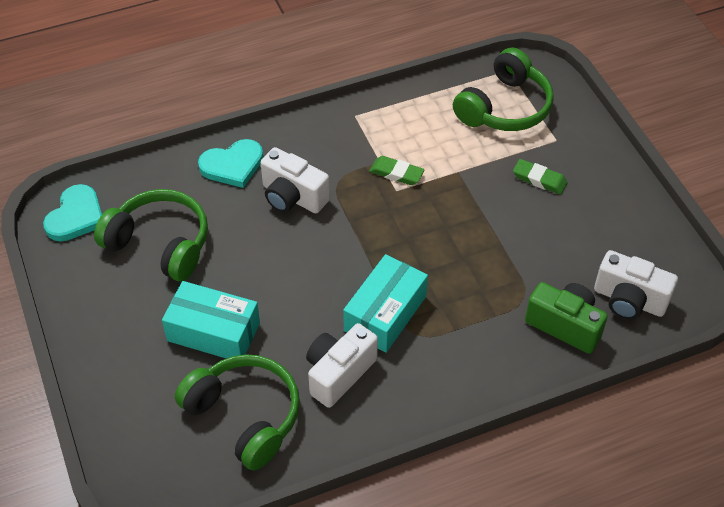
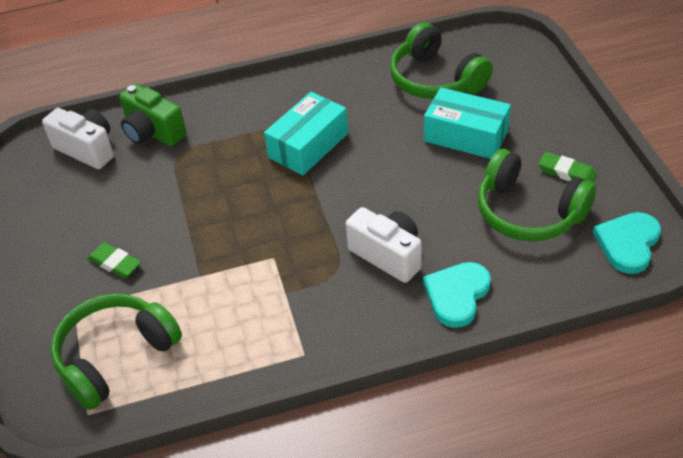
camera: 170 degrees left, 5 degrees down
(232, 165) = (457, 295): turquoise heart -> turquoise heart turned 45 degrees counterclockwise
(339, 373) = (356, 104): white camera -> none
(396, 173) = (268, 277): green eraser -> green eraser (567, 172)

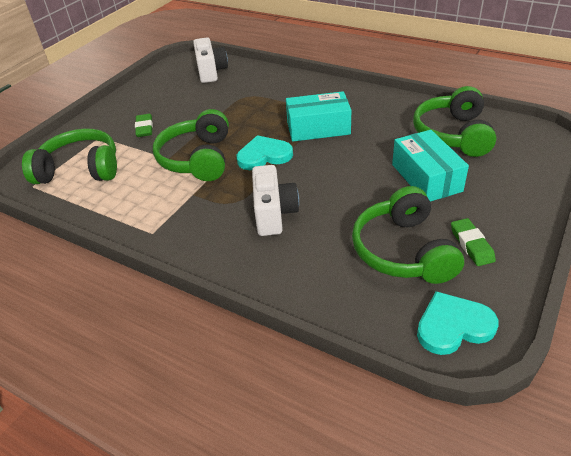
camera: 45 degrees right, 5 degrees down
(153, 132) = (250, 79): green camera -> none
(233, 255) = (197, 158): none -> green headphones
(457, 295) = (279, 266): turquoise heart -> turquoise heart (264, 156)

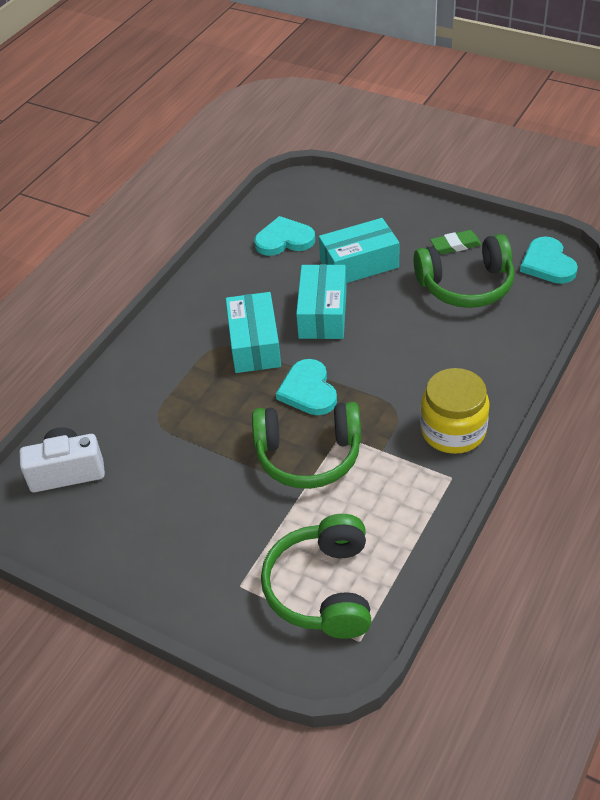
camera: 90 degrees left, 5 degrees up
(144, 128) = (223, 530): green eraser -> none
(203, 235) = (453, 430): none -> yellow jar
(274, 213) = (416, 375): white camera -> none
(355, 159) = (323, 314): none -> turquoise box
(453, 134) = (284, 240): green headphones -> turquoise heart

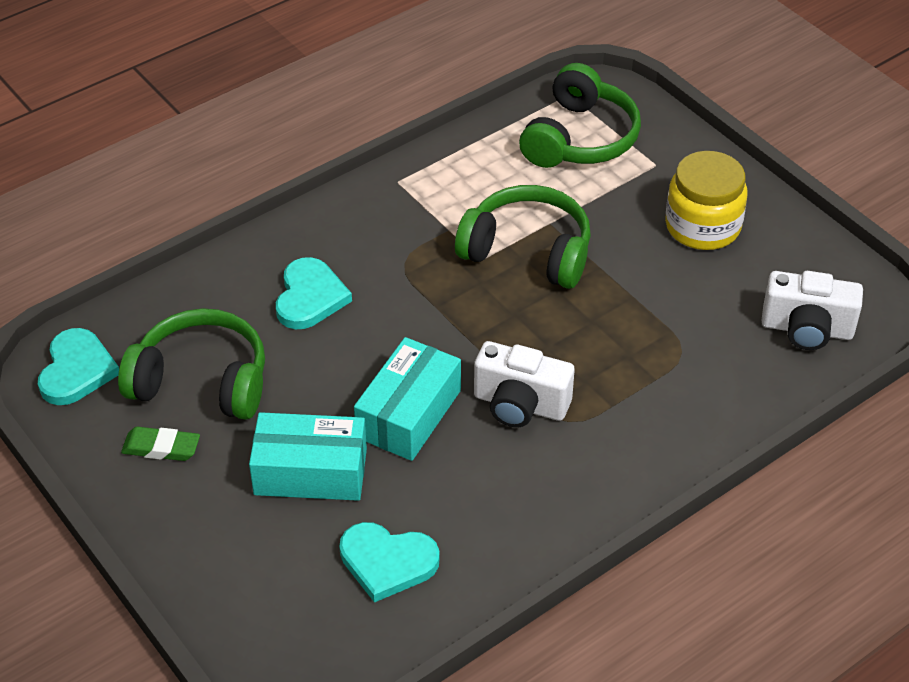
camera: 160 degrees left, 0 degrees up
(254, 344) = (520, 405): turquoise box -> white camera
(308, 391) = (487, 320): turquoise heart -> turquoise heart (310, 297)
(453, 430) = (361, 221): yellow jar -> yellow jar (702, 226)

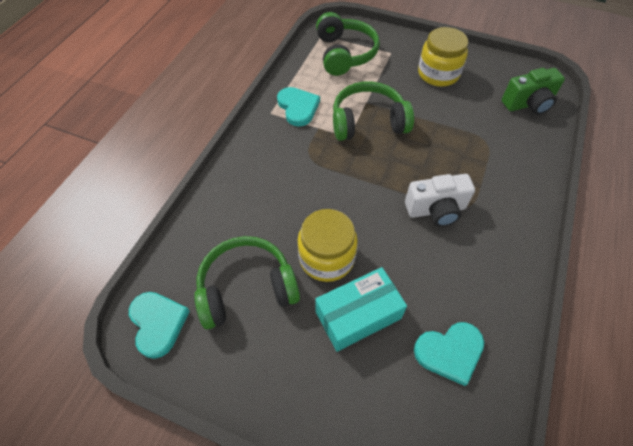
camera: 30 degrees left, 10 degrees up
(161, 447) = (253, 350): green eraser -> none
(310, 297) = (272, 201): turquoise heart -> turquoise heart (298, 107)
(324, 393) = (326, 258): none -> yellow jar
(408, 414) = (383, 246): turquoise box -> none
(807, 329) = (528, 104): white camera -> green camera

